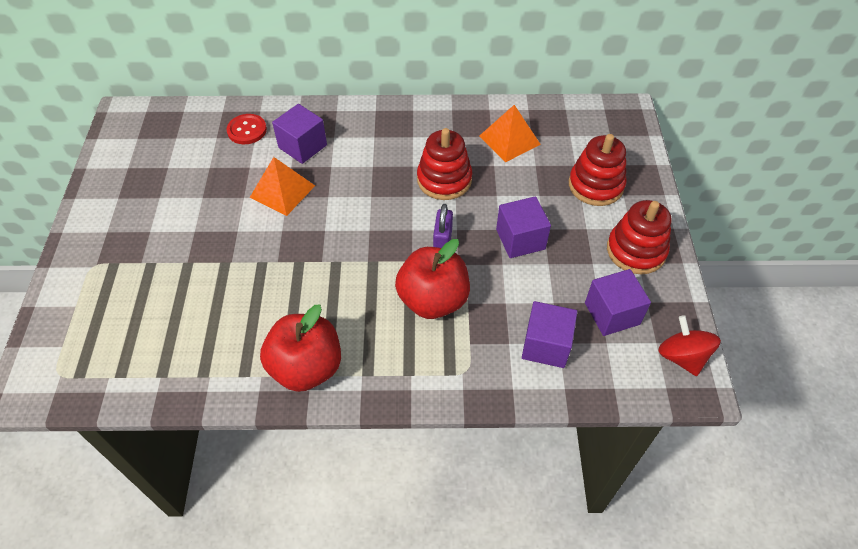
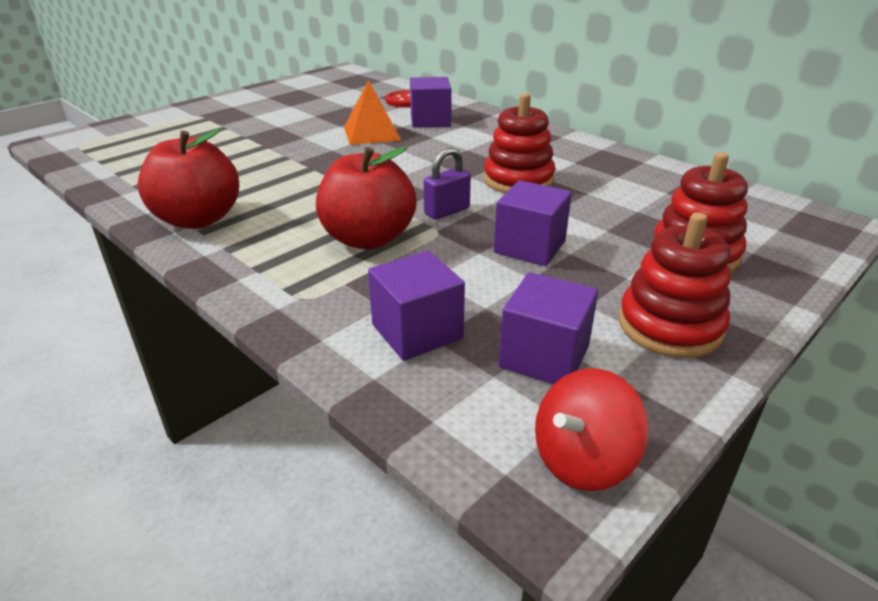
camera: 45 degrees right, 20 degrees down
(509, 140) = (634, 185): orange pyramid -> none
(682, 356) = (582, 460): red spinning top -> red spinning top turned 150 degrees counterclockwise

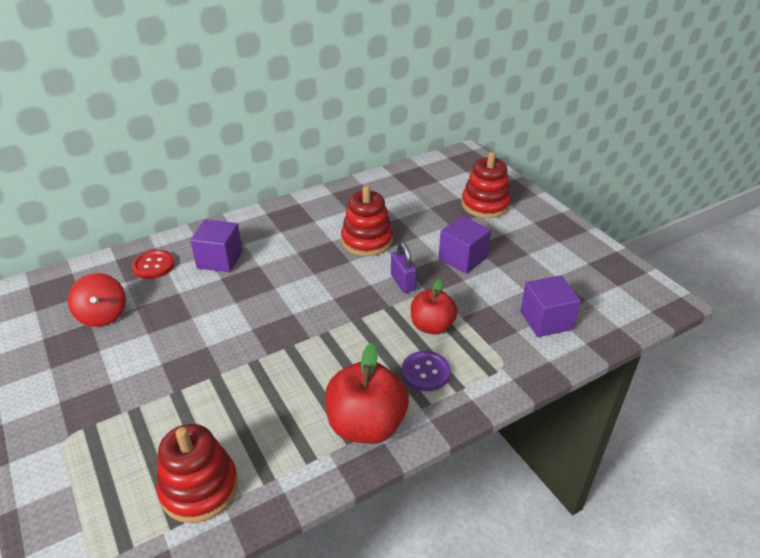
camera: 75 degrees left, 5 degrees up
(282, 243) = (425, 372): none -> purple button
(368, 239) = (432, 326): red apple -> red apple, size x0.66
(371, 133) = (228, 299): orange pyramid -> none
(544, 356) = (572, 280): purple cube -> none
(582, 460) = (642, 287): red spinning top -> red spinning top (103, 315)
(670, 326) = (550, 234): red stacking toy -> red stacking toy (199, 488)

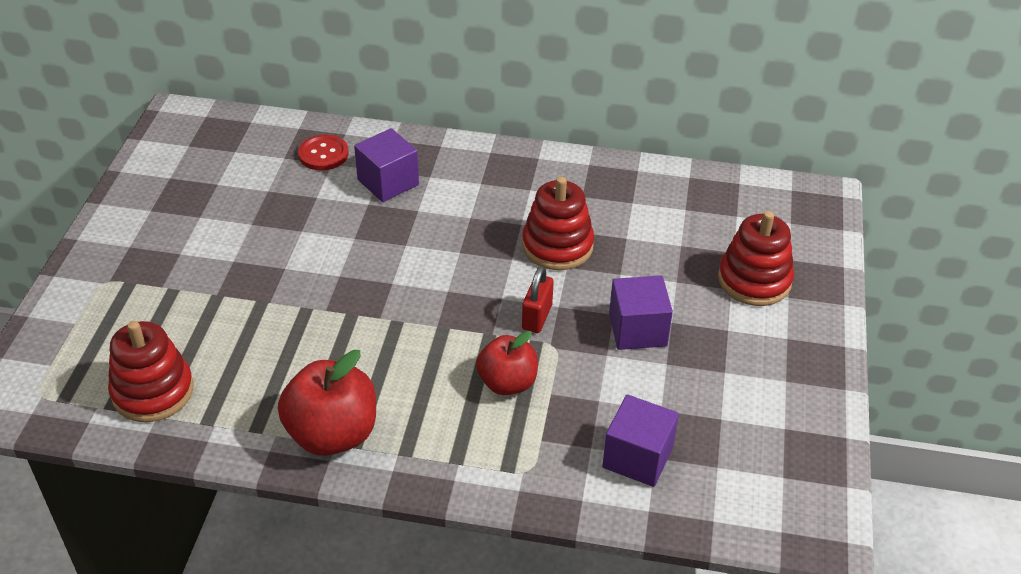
camera: 40 degrees right, 5 degrees up
(103, 315) = (234, 182): red spinning top -> none
(403, 282) = (537, 317): purple padlock -> red padlock
(425, 372) = (443, 424): purple button -> none

